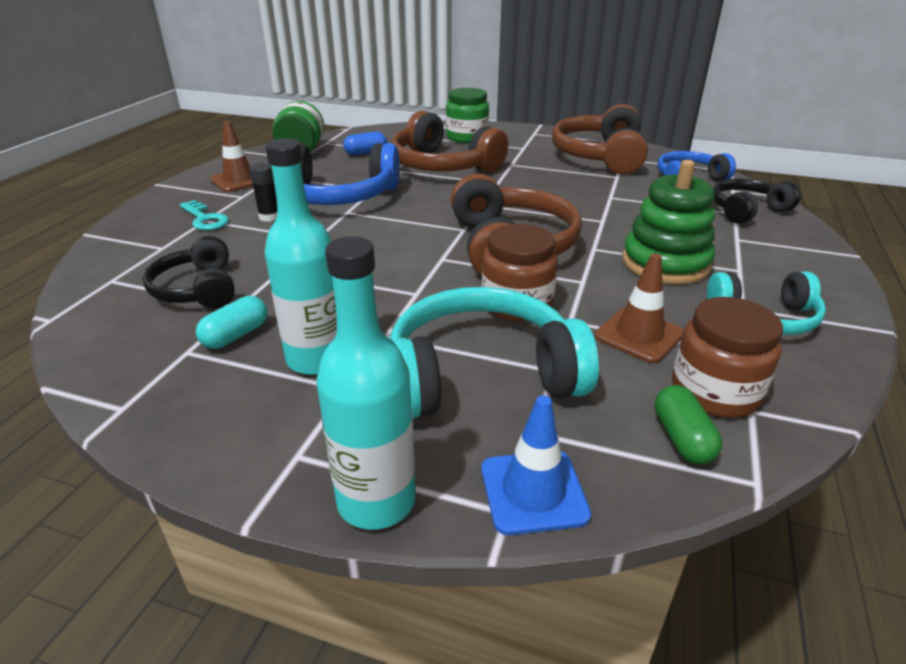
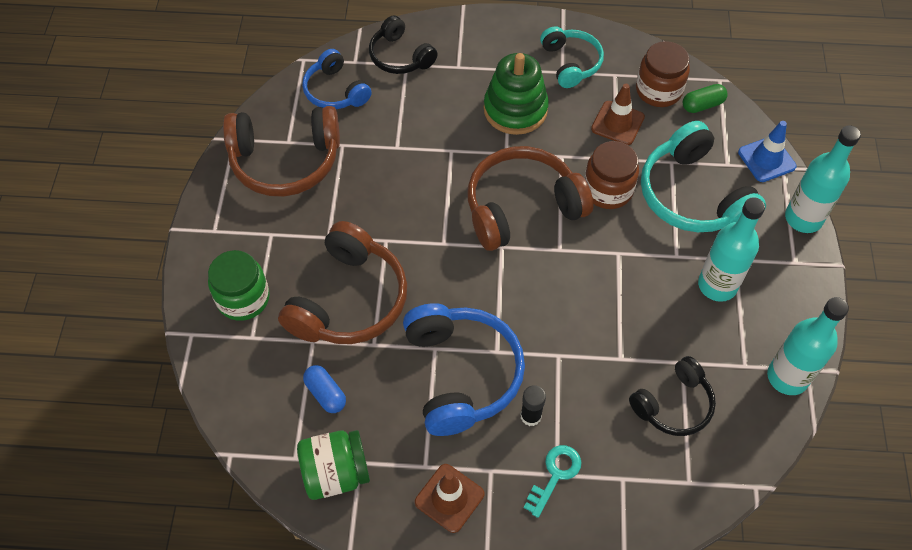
camera: 105 degrees left, 25 degrees up
(133, 384) = (787, 377): none -> turquoise bottle
(236, 335) = (715, 345): turquoise capsule -> none

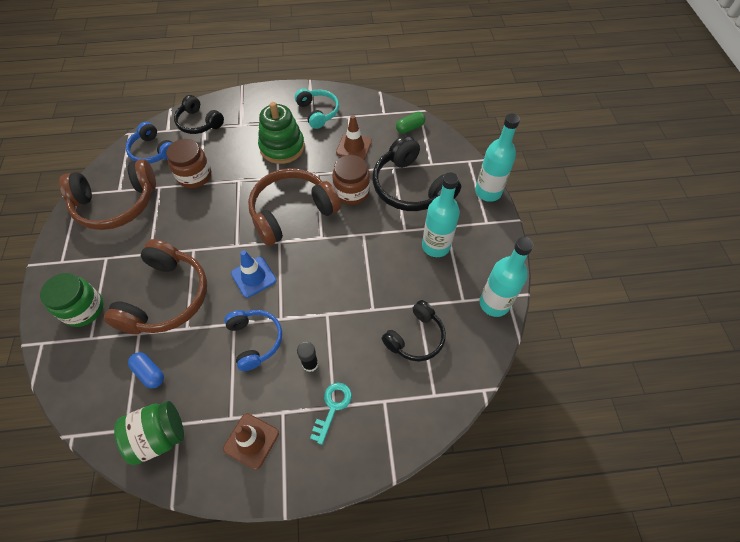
camera: 10 degrees left, 0 degrees up
(462, 374) = (255, 340): blue headphones -> blue headphones, size x0.61
(658, 90) = (379, 122): brown jar -> brown jar (194, 176)
(692, 195) = (410, 187): turquoise headphones -> black headphones
(766, 159) = (457, 157): blue traffic cone -> blue traffic cone (253, 277)

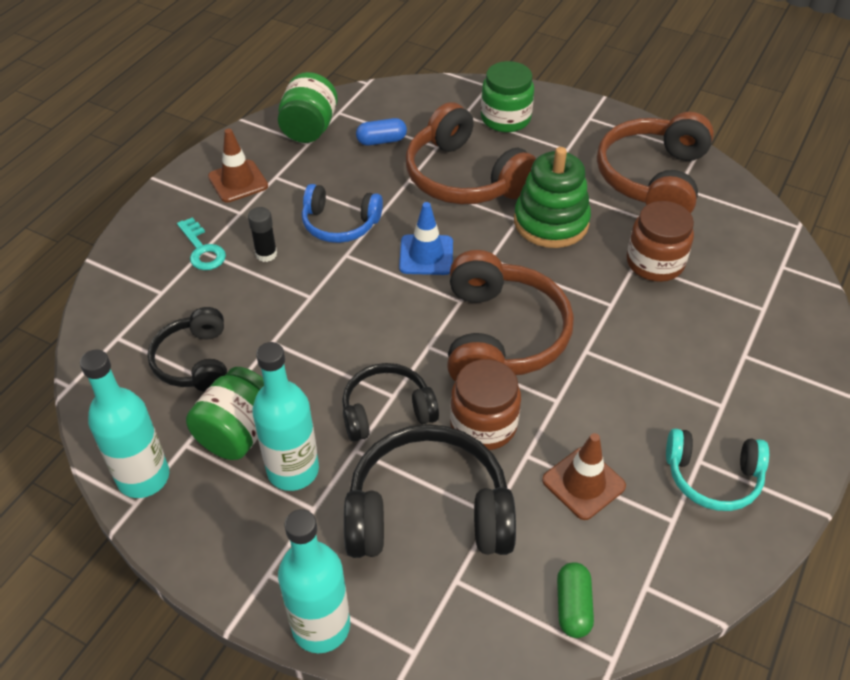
camera: 125 degrees right, 10 degrees down
(153, 151) = (739, 238): blue headphones -> none
(199, 123) = (779, 307): black headphones -> black headphones (387, 411)
(282, 147) = (650, 384): green stacking toy -> green stacking toy (551, 222)
(437, 282) = (238, 433): none -> green jar

